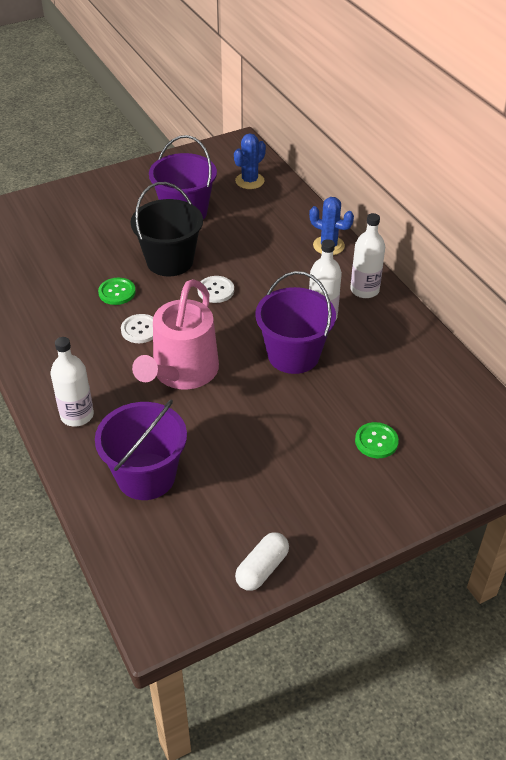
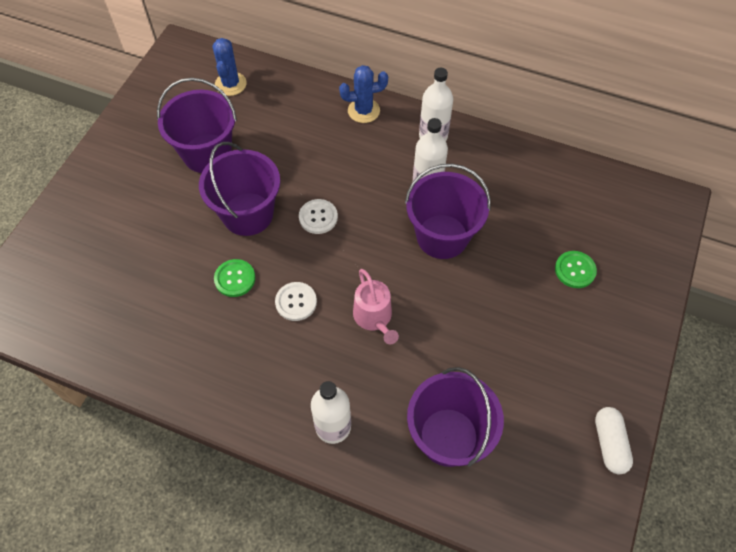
camera: 40 degrees left, 15 degrees up
(170, 261) = (248, 214): black bucket -> purple bucket
(182, 372) = (374, 317): pink watering can -> pink watering can, size x0.57

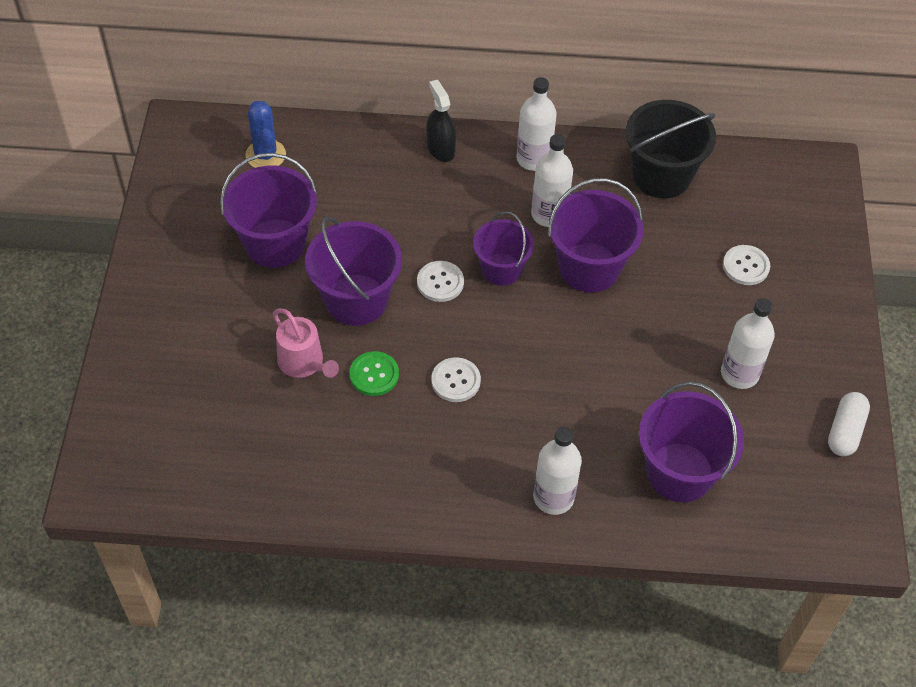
camera: 20 degrees left, 5 degrees down
(363, 111) = (441, 149): blue cactus -> black spray bottle
(370, 219) = (501, 269): none -> purple bucket
(374, 317) = (550, 373): pink watering can -> pink watering can (304, 363)
(532, 175) = (661, 175): none -> black bucket
(534, 363) = (739, 374): none -> white bottle
(575, 270) = (746, 266): green button -> white button
(609, 443) = (845, 431): white capsule -> white capsule turned 45 degrees clockwise

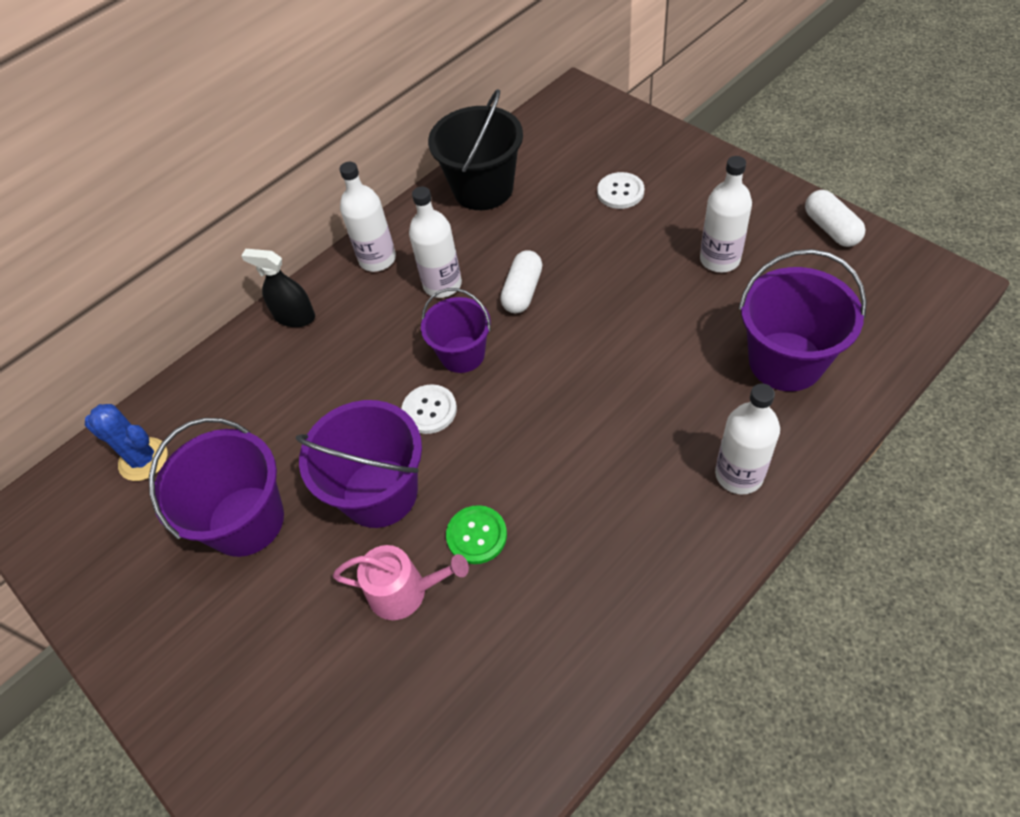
camera: 40 degrees left, 0 degrees up
(456, 381) = (546, 469): white button -> none
(589, 267) = (522, 291): purple bucket -> white capsule

